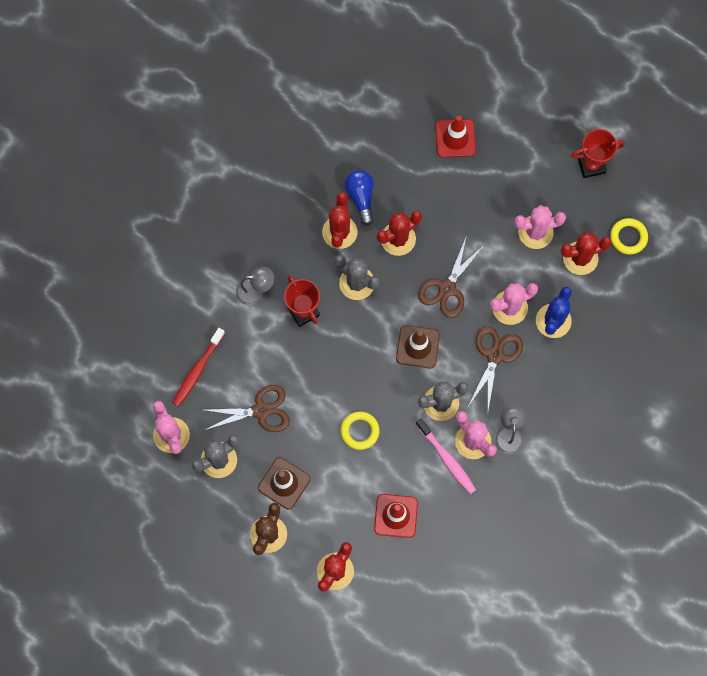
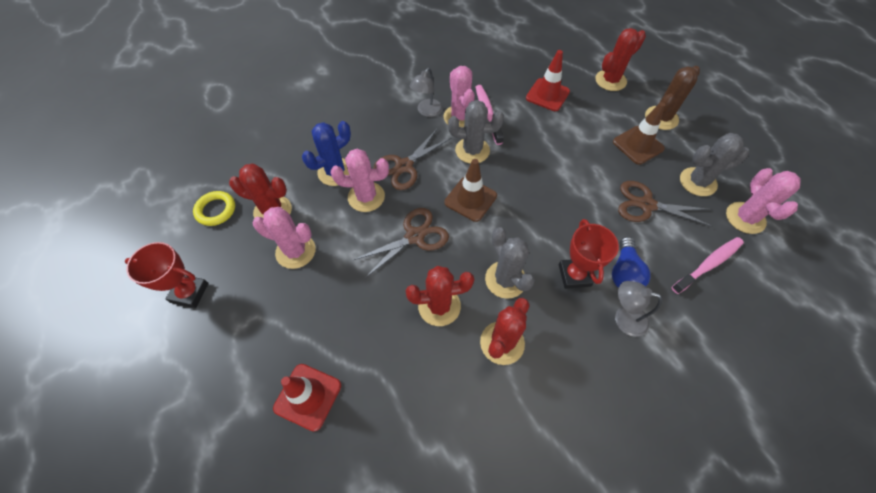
camera: 155 degrees left, 15 degrees down
(197, 370) = (708, 264): red toothbrush -> pink toothbrush
(360, 431) = (555, 157): yellow ring -> none
(361, 197) = (459, 374): blue light bulb -> blue light bulb (624, 272)

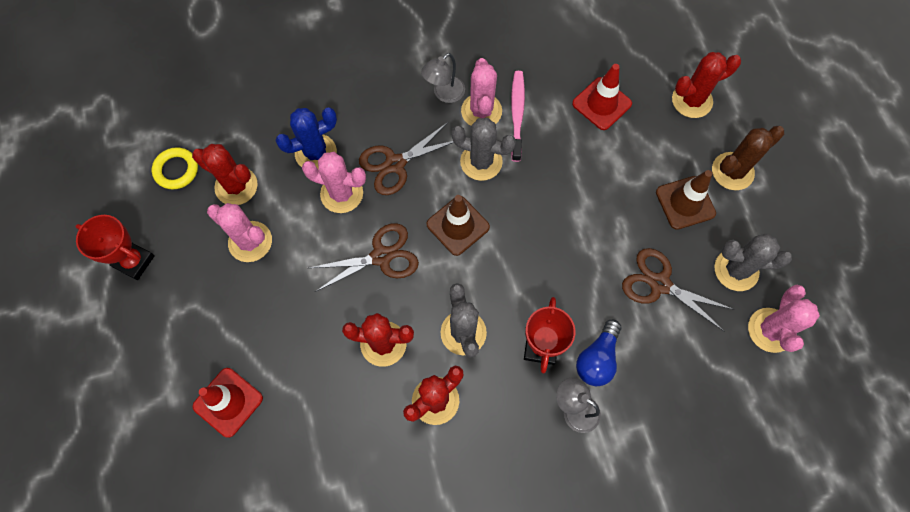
camera: 15 degrees right, 10 degrees up
(708, 264) = (697, 374): pink toothbrush -> none

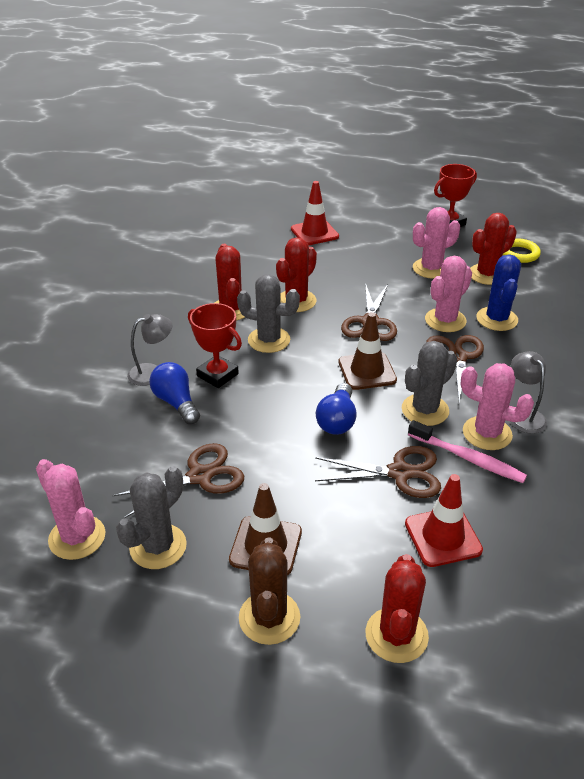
camera: 120 degrees right, 30 degrees down
(534, 219) = (337, 420): none -> blue light bulb
(561, 151) = (400, 473): none -> brown scissors

